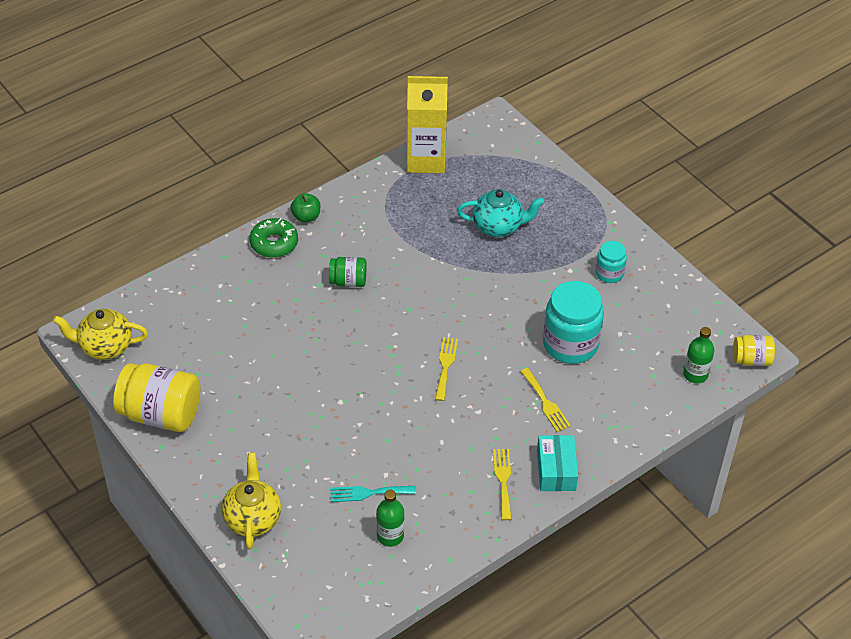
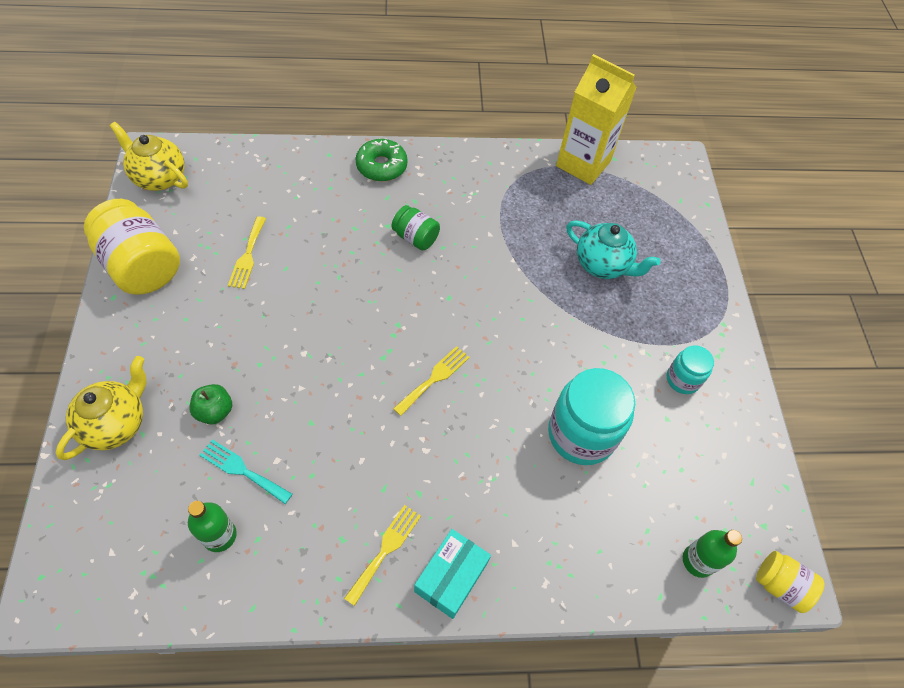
camera: 30 degrees right, 10 degrees up
(306, 217) = (430, 158): green apple -> green apple (214, 411)
(545, 402) = (503, 485): yellow fork -> yellow fork (248, 255)

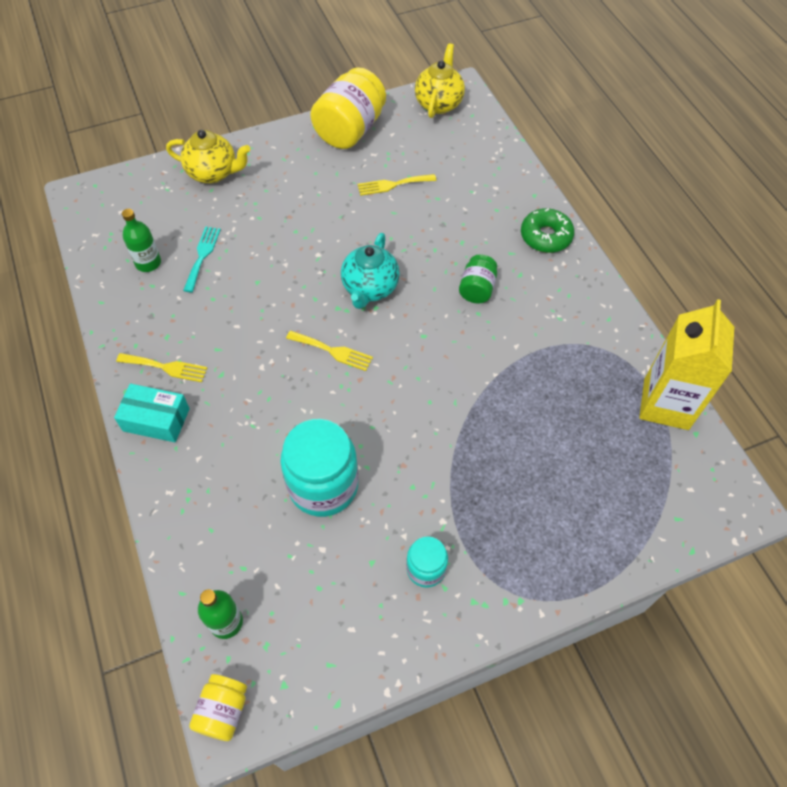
camera: 75 degrees right, 0 degrees up
(214, 411) = (244, 221): green apple -> none
(603, 265) = (534, 457): turquoise teapot -> turquoise teapot (370, 288)

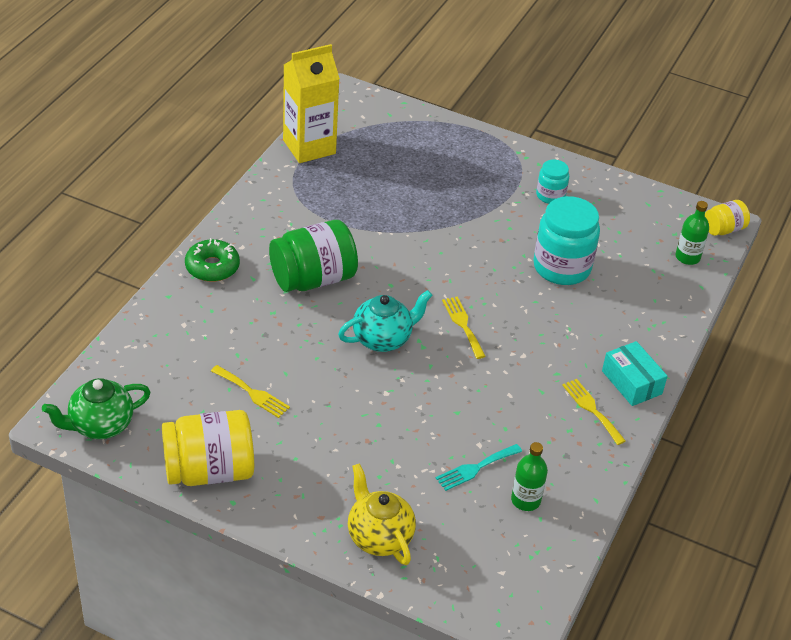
camera: 135 degrees left, 15 degrees down
(439, 103) = (100, 425): yellow teapot -> green teapot
(477, 289) = (313, 279): green jar -> green jar, size x1.88

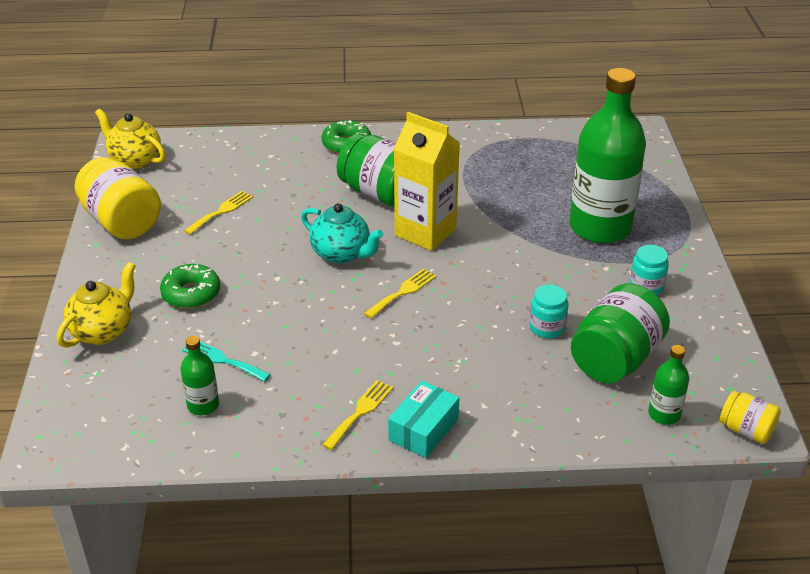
camera: 65 degrees right, 5 degrees down
(100, 425) = (135, 160): green teapot -> yellow teapot
(252, 393) = (221, 211): yellow fork -> yellow fork turned 150 degrees counterclockwise
(309, 147) = (543, 135): yellow carton -> yellow carton (425, 232)
(367, 457) = (191, 293): none -> green donut
(462, 181) = (600, 227): none -> green bottle
(561, 267) = (547, 327): turquoise jar -> turquoise jar, size x0.53
(618, 251) = (615, 359): none -> green jar

